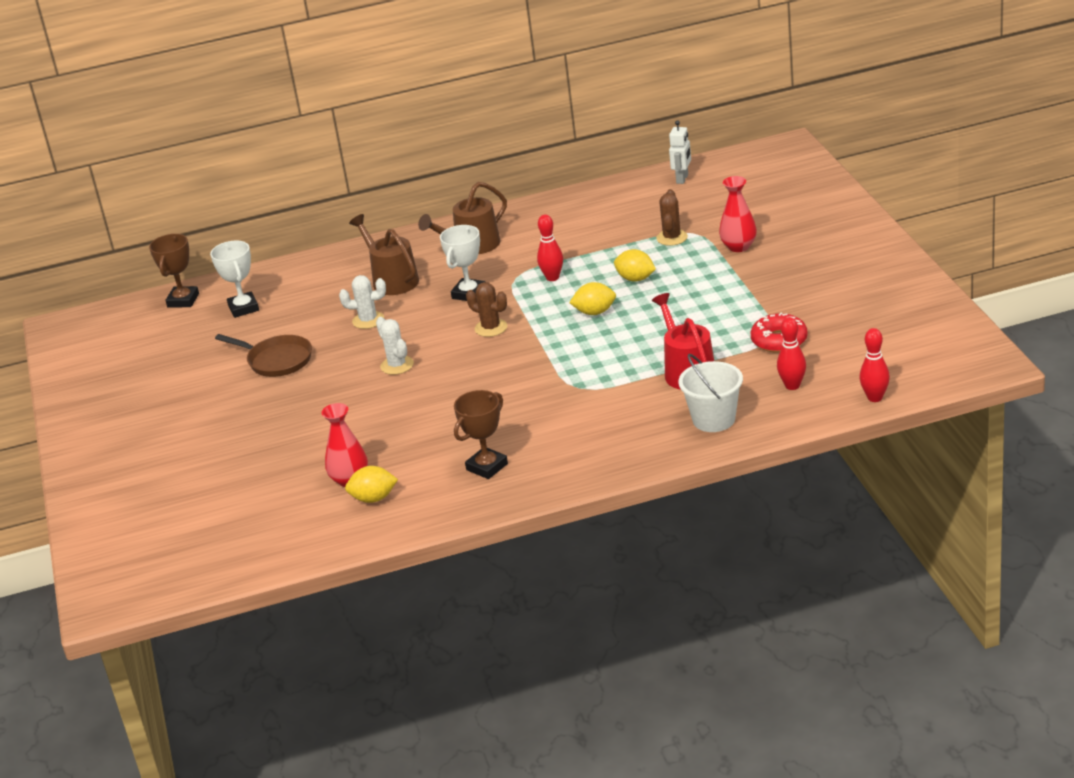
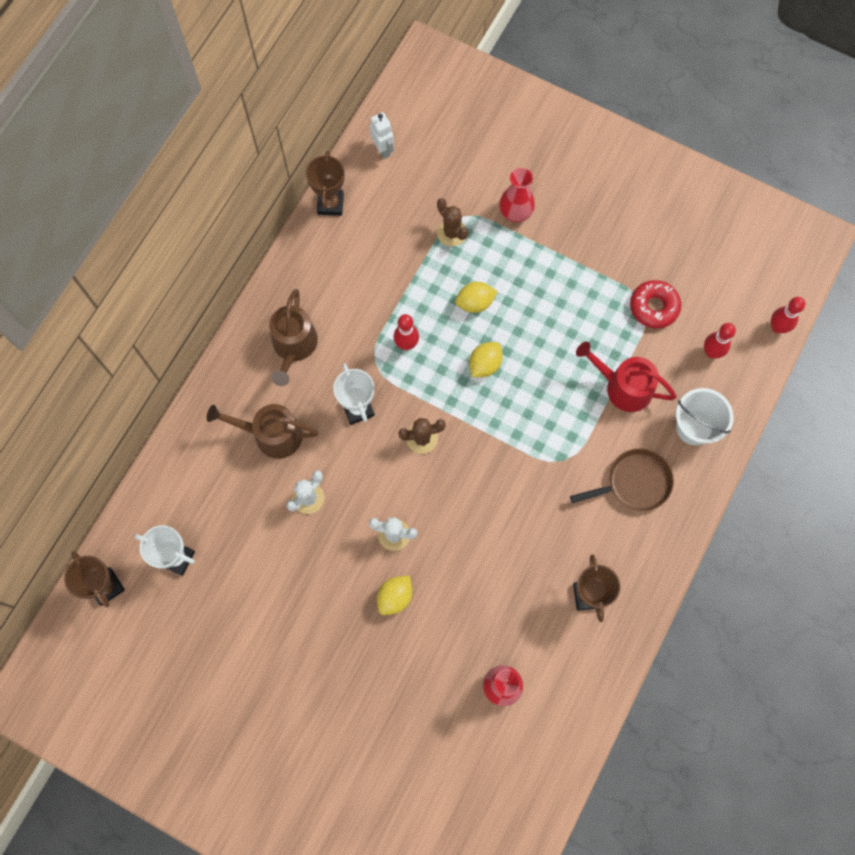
camera: 50 degrees left, 40 degrees up
(276, 360) = (284, 600): brown pan -> brown pan (634, 483)
(373, 498) = (542, 691): yellow lemon -> yellow lemon (395, 597)
(603, 190) = (330, 204): none -> brown trophy

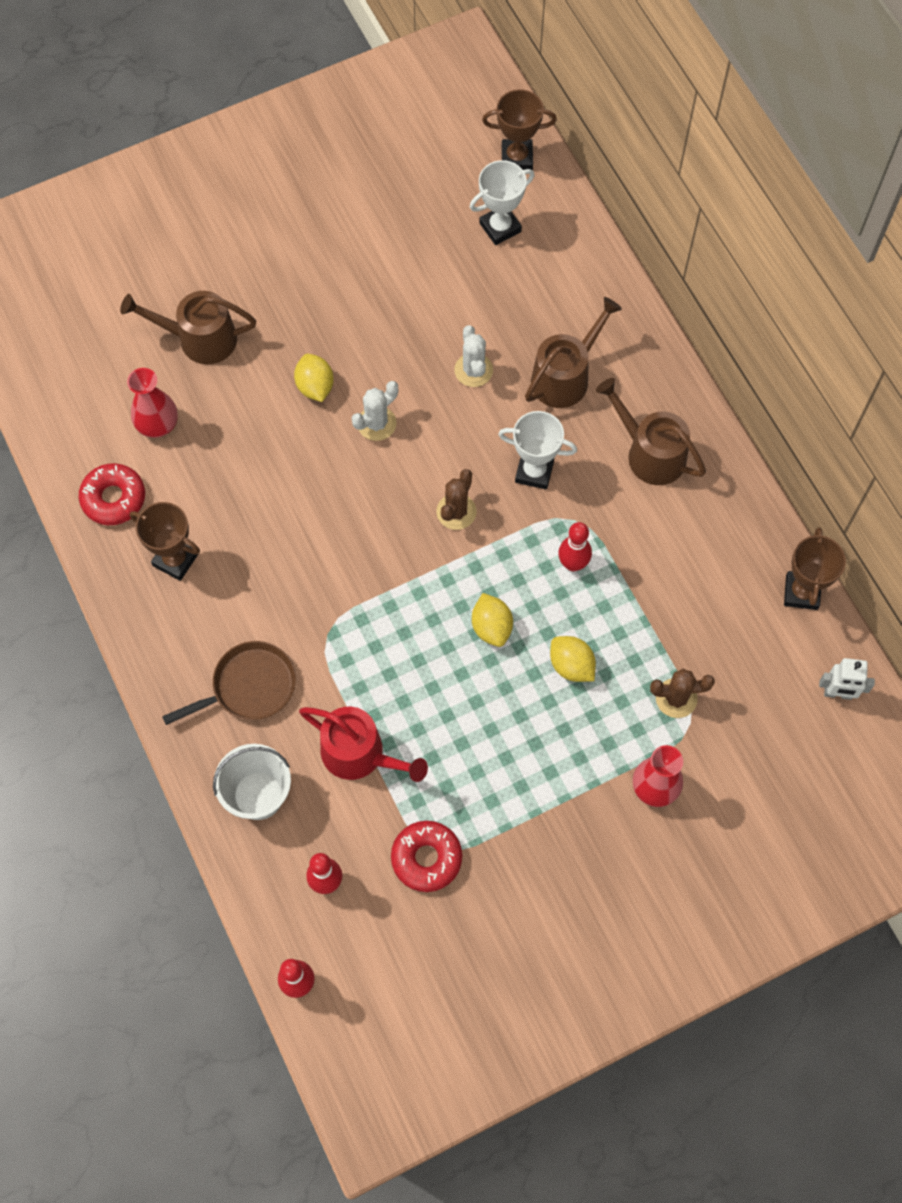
camera: 125 degrees right, 5 degrees down
(330, 204) = (801, 592): brown trophy -> brown trophy turned 60 degrees clockwise
(414, 709) = (200, 339): none -> brown watering can
(475, 303) = (571, 665): yellow lemon -> yellow lemon turned 60 degrees counterclockwise
(577, 673) = (113, 498): none -> red donut
(623, 387) = (359, 754): red watering can -> red watering can turned 60 degrees clockwise
(634, 483) = (249, 687): brown pan -> brown pan turned 135 degrees counterclockwise

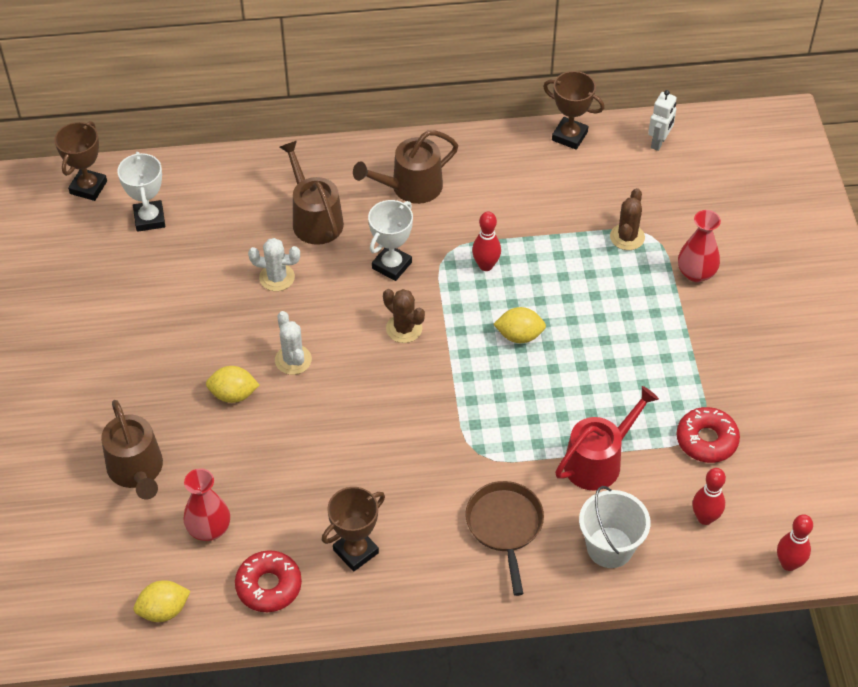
camera: 70 degrees left, 15 degrees down
(200, 339) = (136, 470): brown watering can -> brown watering can turned 45 degrees counterclockwise
(571, 665) = (574, 293): yellow lemon -> yellow lemon (164, 610)

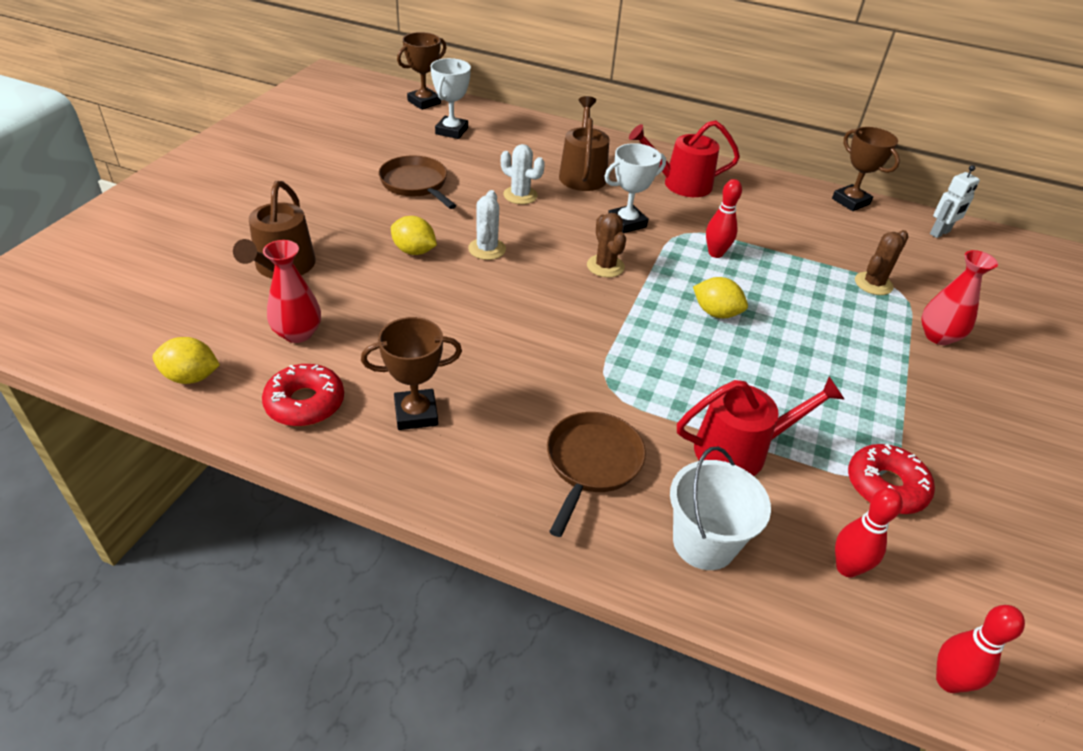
camera: 25 degrees right, 10 degrees down
(172, 312) = (416, 184): none -> brown pan
(411, 187) = (681, 184): brown watering can -> red watering can

